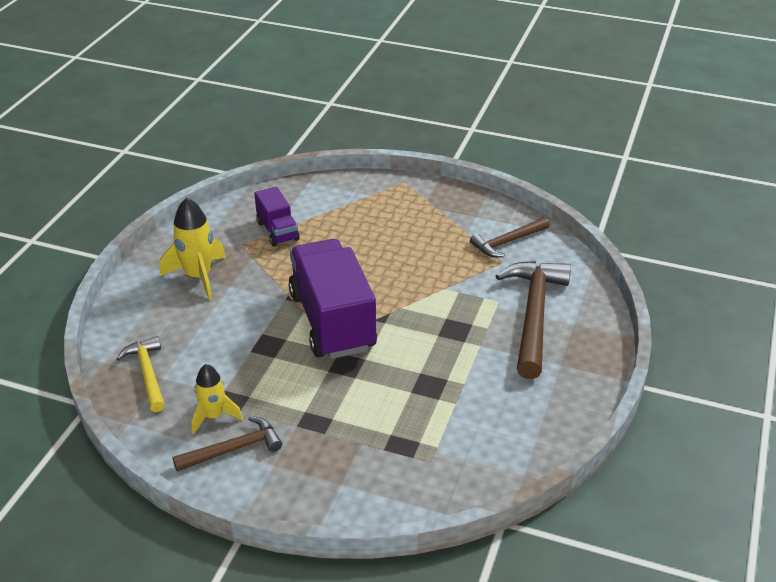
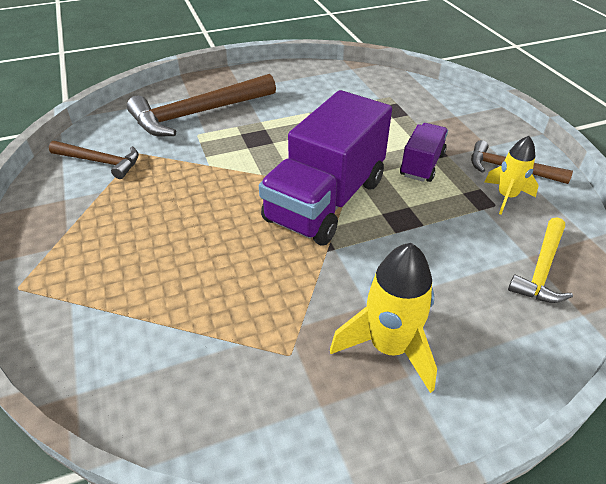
camera: 130 degrees left, 5 degrees up
(277, 231) = (228, 338): purple truck -> purple truck (422, 165)

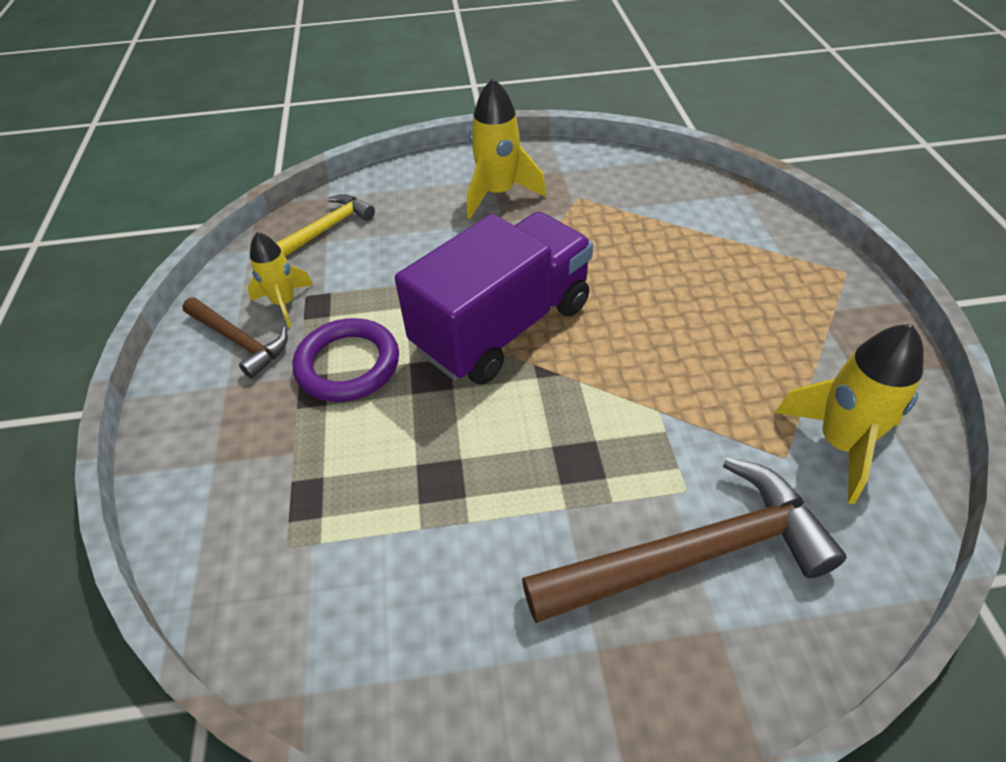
camera: 165 degrees left, 5 degrees up
(100, 162) = (840, 444): brown hammer -> yellow rocket
(422, 165) = (348, 364): purple truck -> purple ring

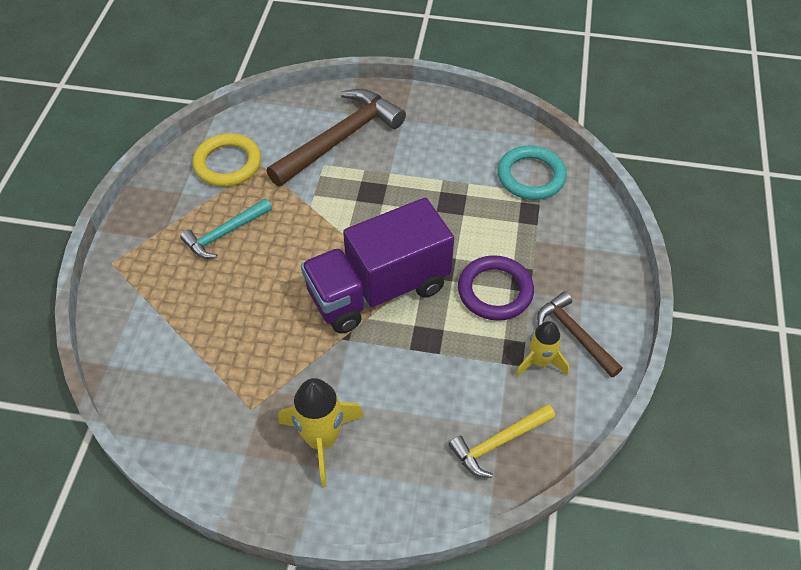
camera: 165 degrees left, 5 degrees up
(305, 578) = (531, 176): none -> turquoise ring
(691, 555) = (340, 139): brown hammer -> brown hammer turned 135 degrees clockwise
(745, 340) = (225, 233): none -> turquoise hammer
(840, 444) = (227, 163): yellow rocket -> yellow ring

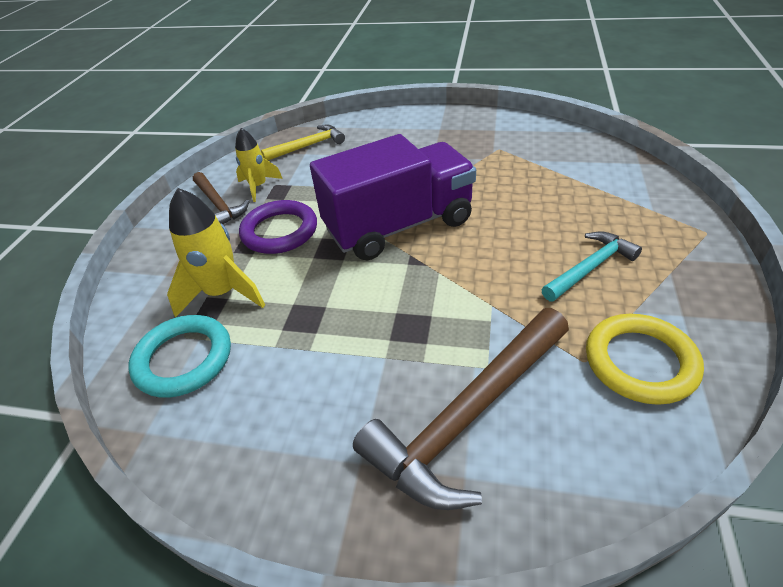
camera: 175 degrees left, 10 degrees down
(322, 440) = (439, 139): yellow rocket -> yellow rocket (223, 293)

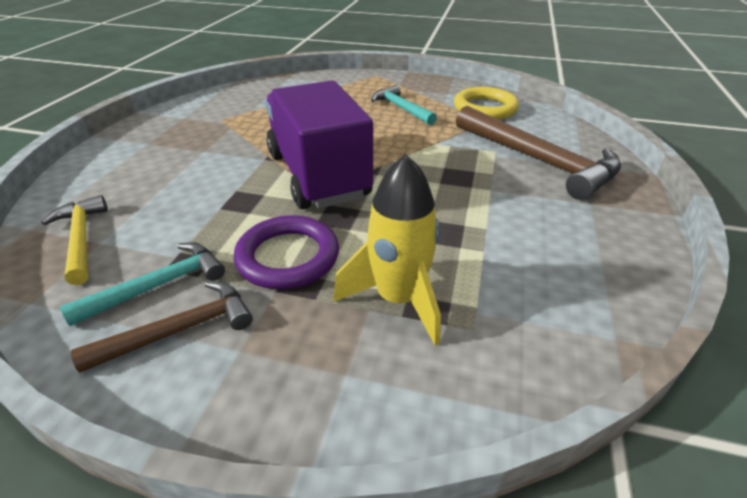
camera: 90 degrees left, 5 degrees down
(183, 359) = (510, 321): turquoise ring -> none
(258, 187) = (159, 285): yellow rocket -> turquoise hammer

